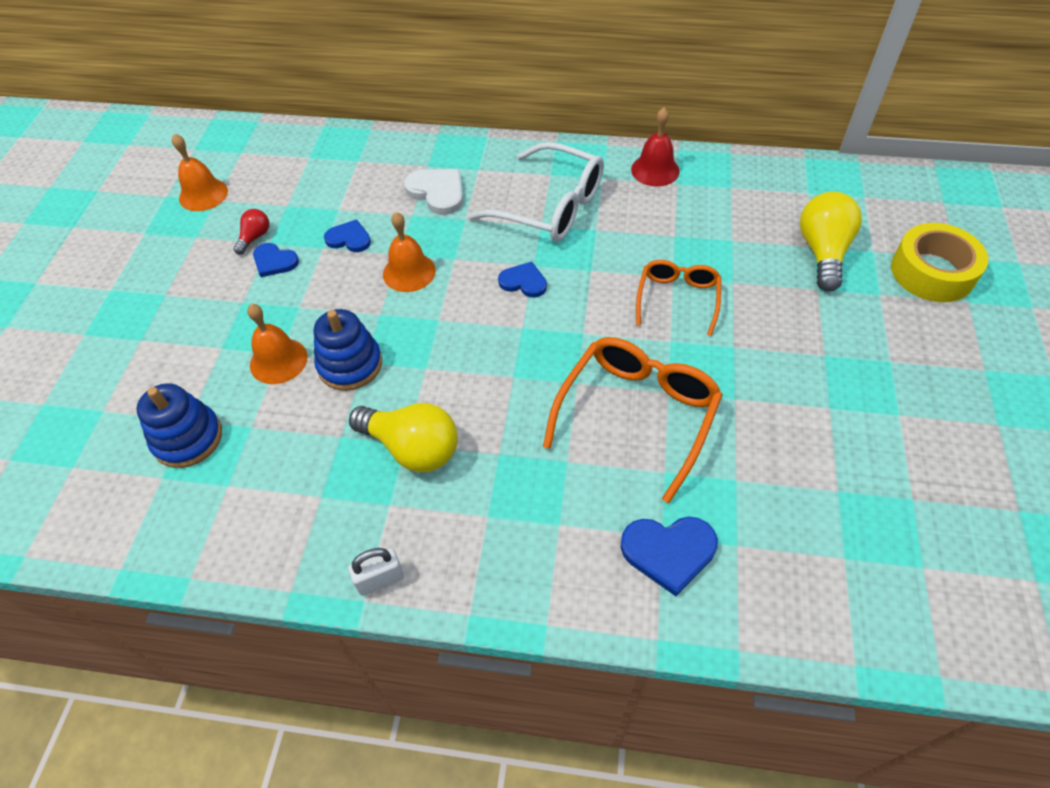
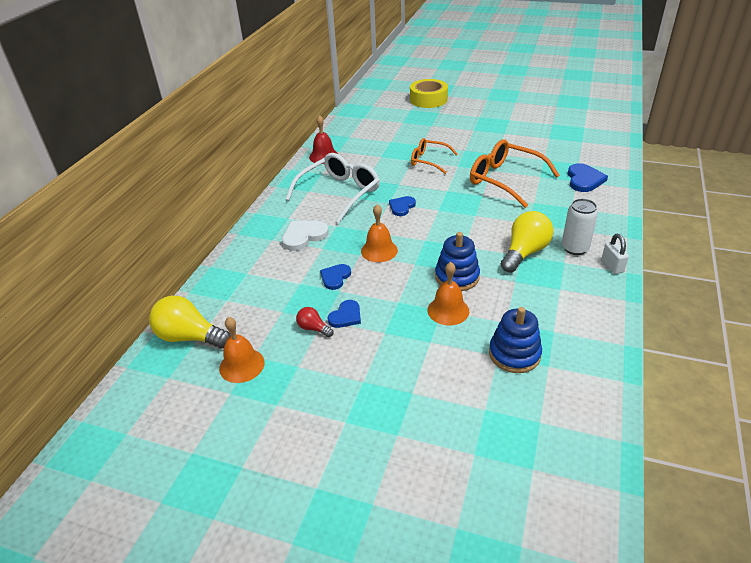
camera: 80 degrees left, 15 degrees down
(429, 522) = (575, 248): none -> white can
(822, 252) = (408, 120): yellow light bulb -> yellow light bulb (189, 337)

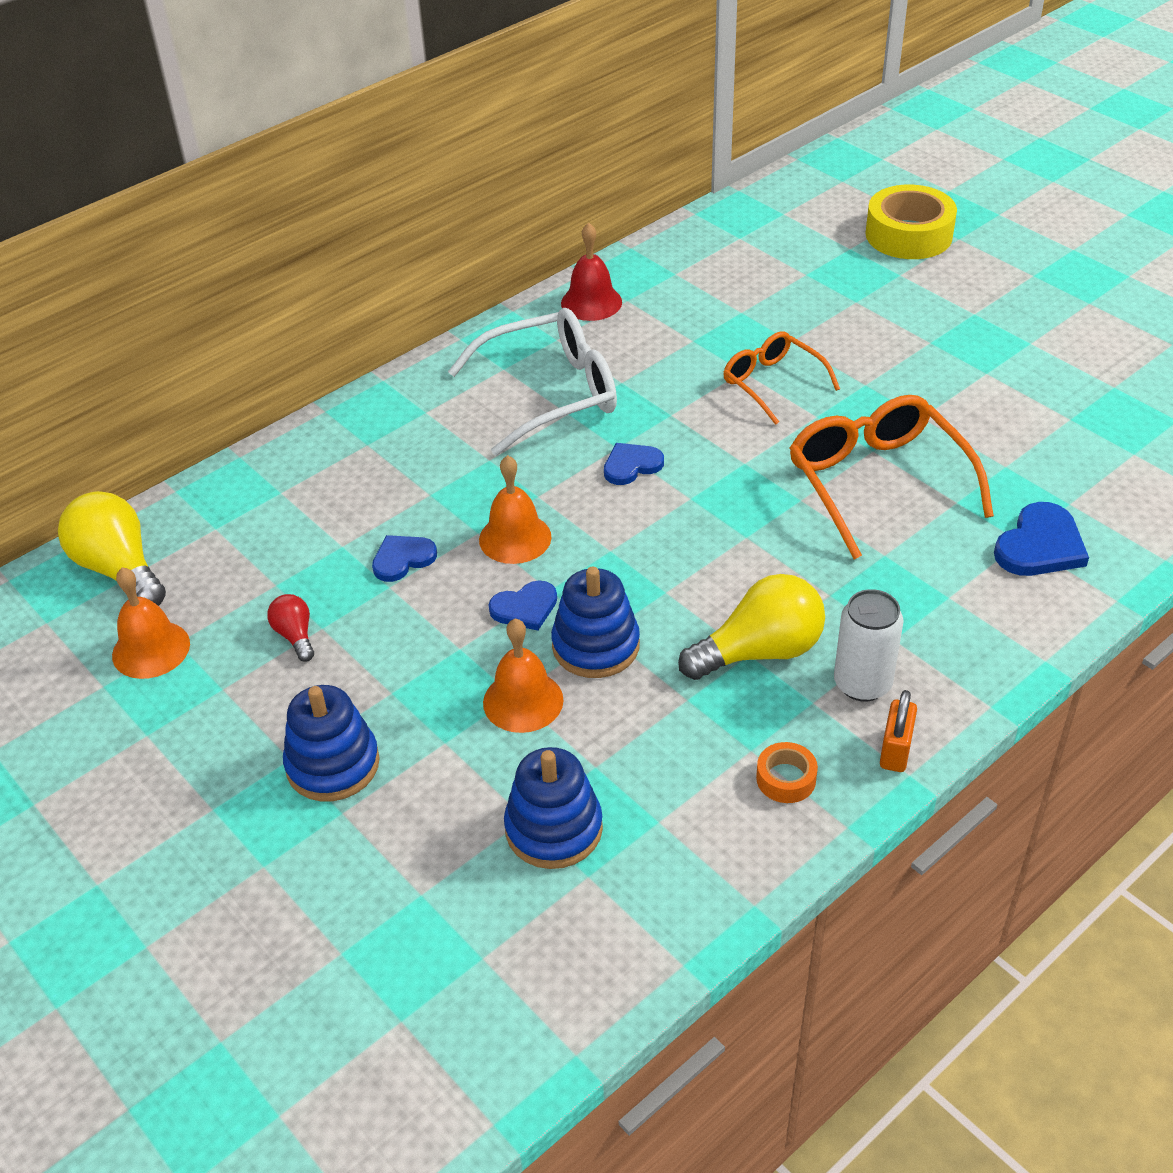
camera: 30 degrees right, 5 degrees up
(303, 236) = (420, 458): white heart -> none
(346, 316) = (359, 636): blue heart -> blue heart (525, 608)
(387, 374) = (333, 764): none -> blue stacking toy
(584, 293) = (786, 779): none -> orange tape
(612, 266) = (895, 750): white padlock -> orange padlock

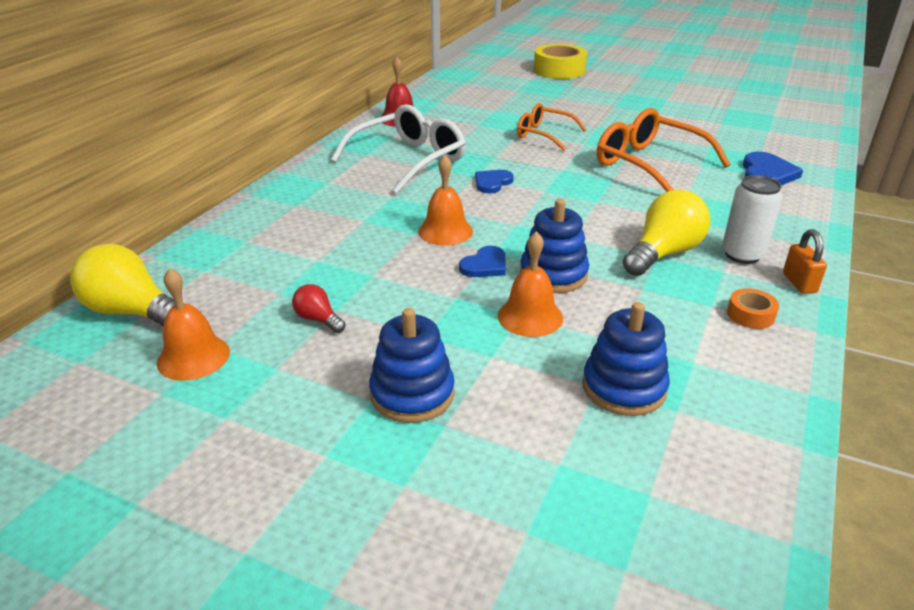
camera: 25 degrees left, 10 degrees down
(402, 559) = (371, 258): blue heart -> none

